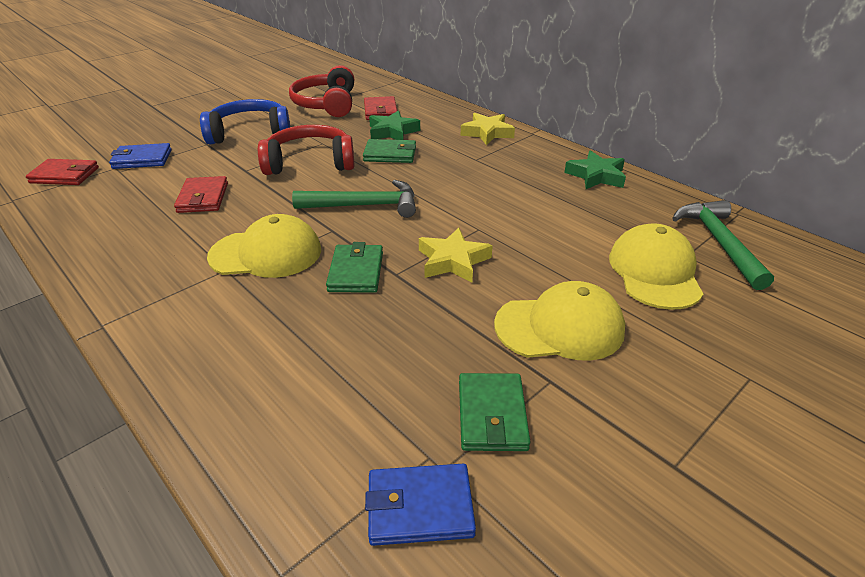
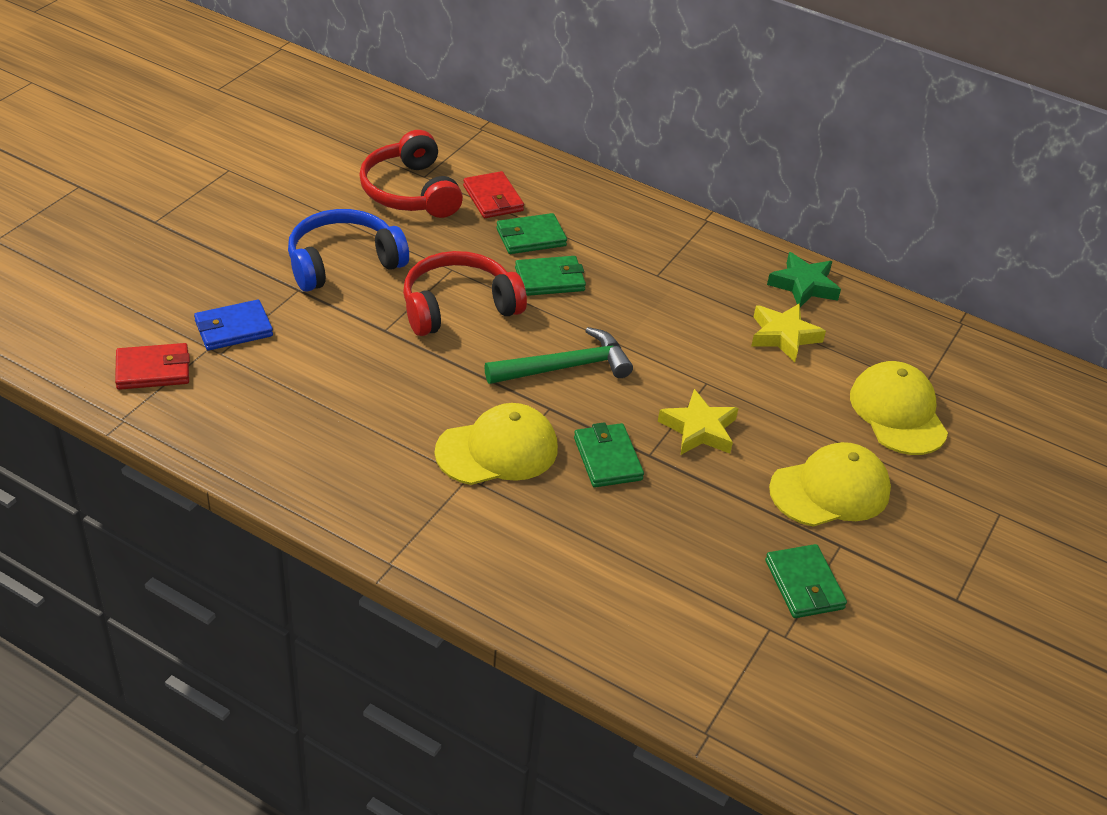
camera: 20 degrees left, 5 degrees up
(203, 198) = (365, 382): red wallet -> none
(392, 132) = (531, 237): green star -> green wallet
(420, 507) = (781, 667): blue wallet -> none
(487, 133) = (651, 226): yellow star -> yellow star (783, 336)
(718, 242) = (950, 366): green hammer -> none

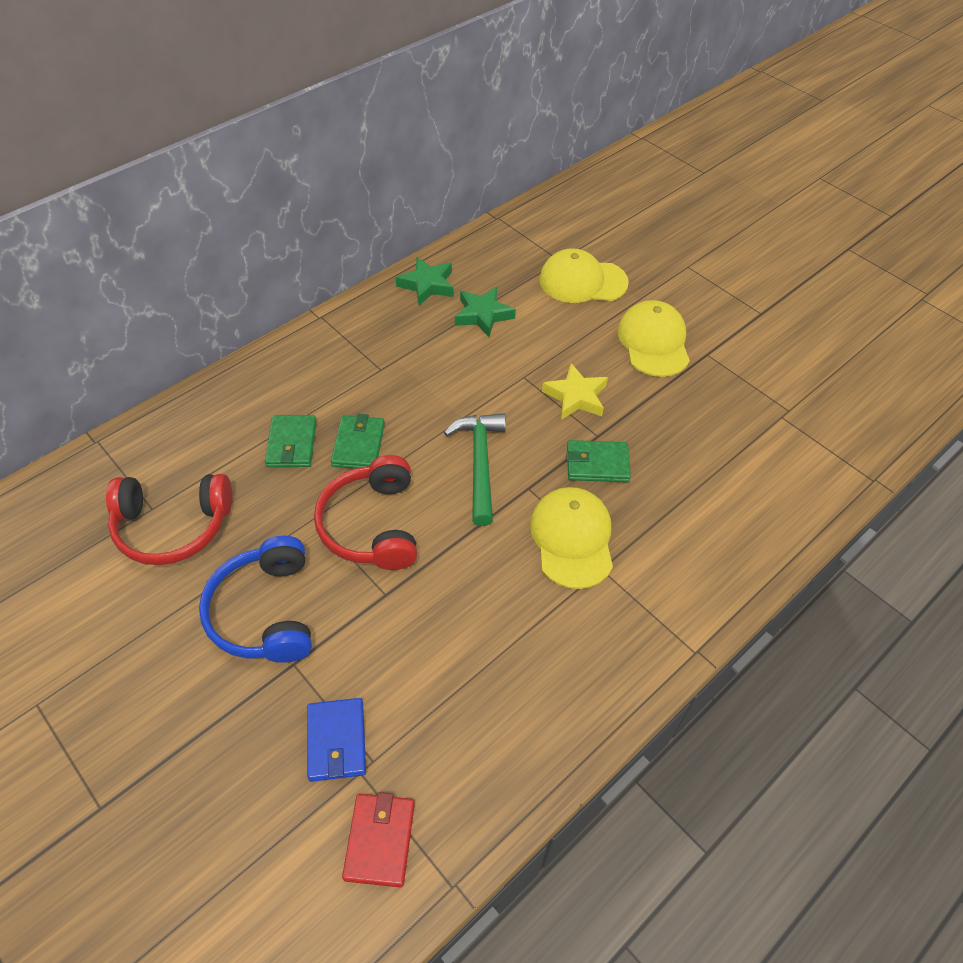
camera: 70 degrees left, 10 degrees up
(493, 198) = (218, 459): red wallet -> none
(783, 336) = (483, 315): yellow star -> green star
(804, 584) = (742, 385): green wallet -> none

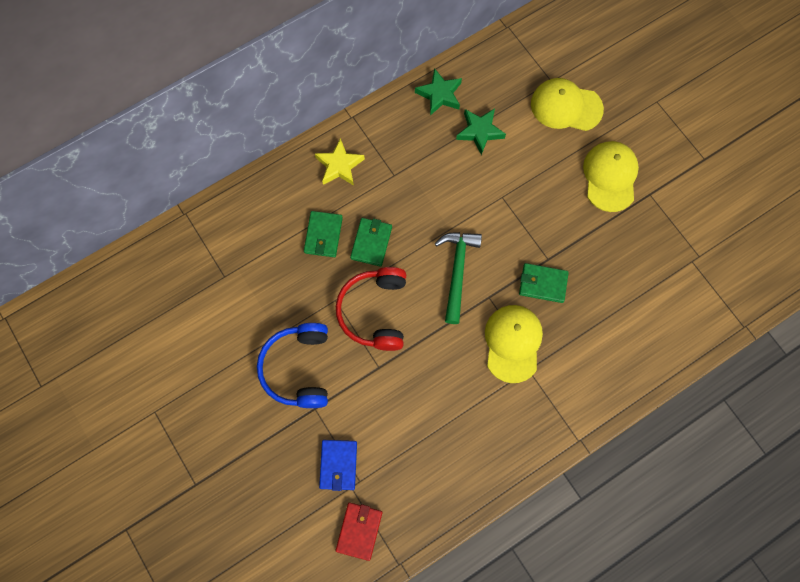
camera: 10 degrees right, 20 degrees up
(173, 526) = (238, 293): red headphones -> none
(576, 397) = (538, 221): yellow star -> yellow star (339, 165)

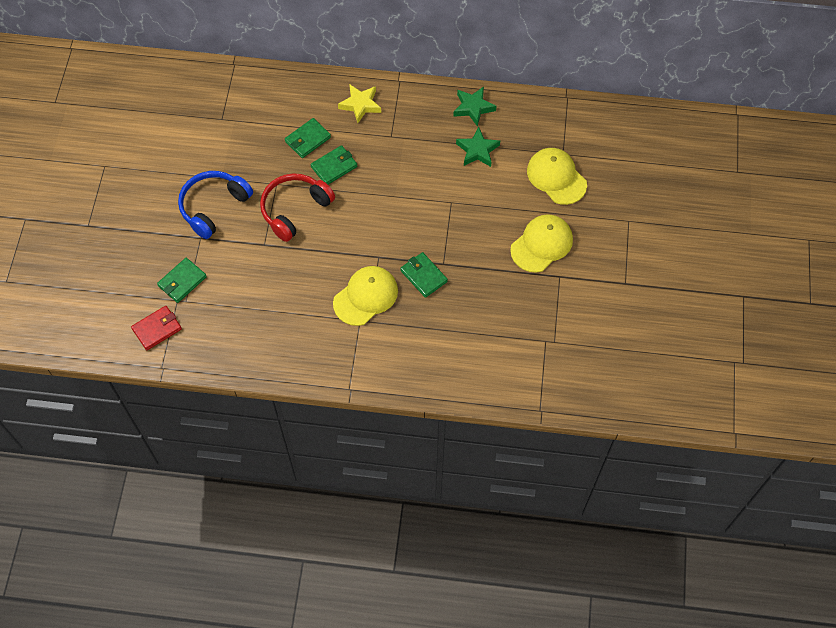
camera: 40 degrees right, 10 degrees down
(338, 465) = (182, 281): blue wallet -> green wallet
(457, 271) = (373, 225): green hammer -> none

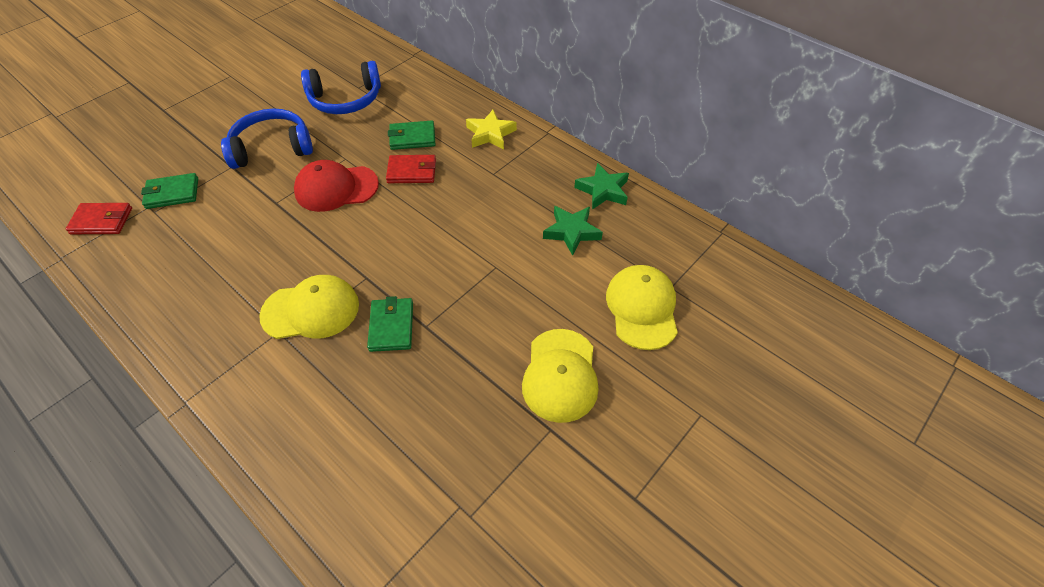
camera: 35 degrees right, 10 degrees down
(224, 135) = (345, 100): none -> blue headphones
(294, 209) = (336, 188): red headphones -> red cap
(334, 167) = (412, 171): green wallet -> red wallet
(541, 244) = (560, 375): yellow cap -> yellow cap turned 105 degrees clockwise

